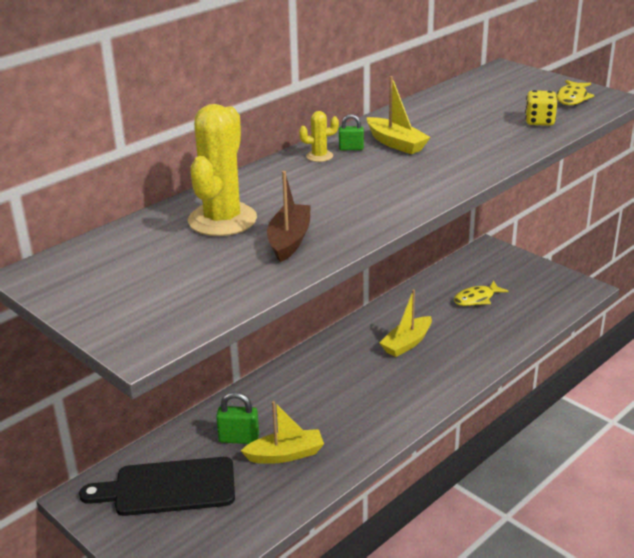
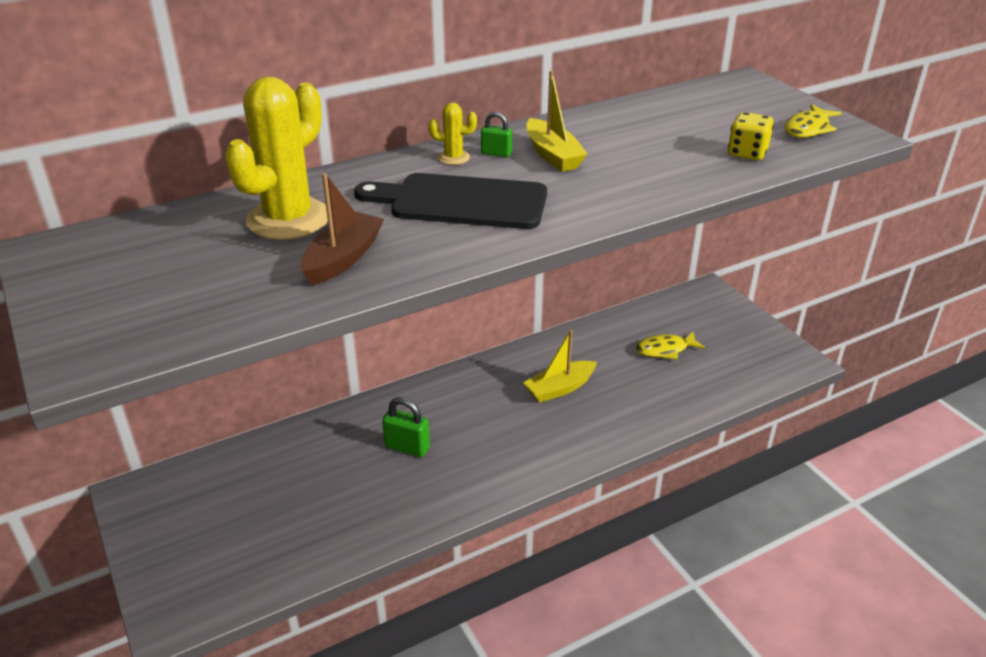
camera: 15 degrees right, 5 degrees up
(168, 488) = (221, 504): black cutting board -> black cutting board (461, 202)
(239, 439) = (322, 463): green padlock -> green padlock (407, 447)
(285, 454) = (361, 494): yellow boat -> none

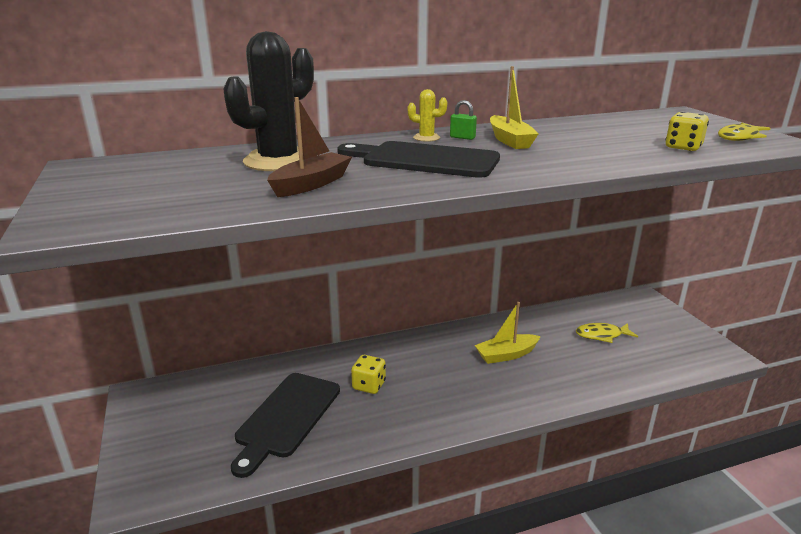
camera: 10 degrees right, 10 degrees down
(288, 219) = (278, 161): yellow cactus -> black cactus
(320, 500) = (286, 417): none -> black cutting board
(407, 447) = (369, 385): green padlock -> yellow dice

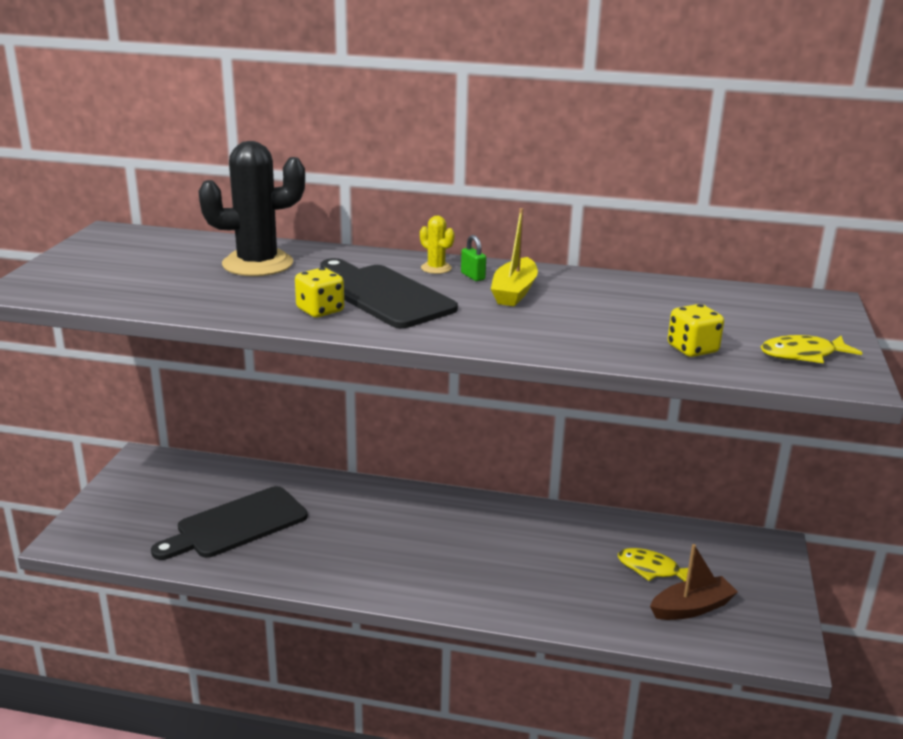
camera: 30 degrees right, 0 degrees up
(311, 184) = (243, 296): brown boat -> brown boat (691, 608)
(369, 385) = (337, 525): yellow dice -> yellow dice (320, 310)
(506, 355) = (511, 548): yellow boat -> none

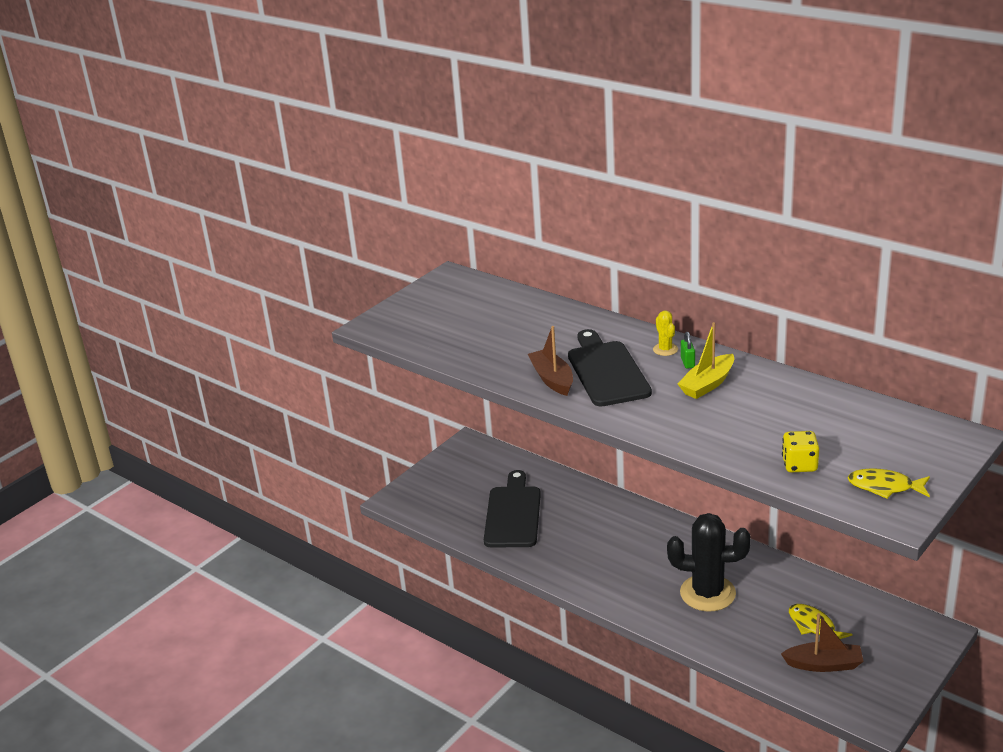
camera: 30 degrees right, 5 degrees up
(236, 525) = (513, 514): black cutting board -> black cutting board turned 105 degrees clockwise
(257, 264) = (536, 325): black cactus -> black cactus (707, 593)
(320, 310) = (552, 379): yellow dice -> brown boat

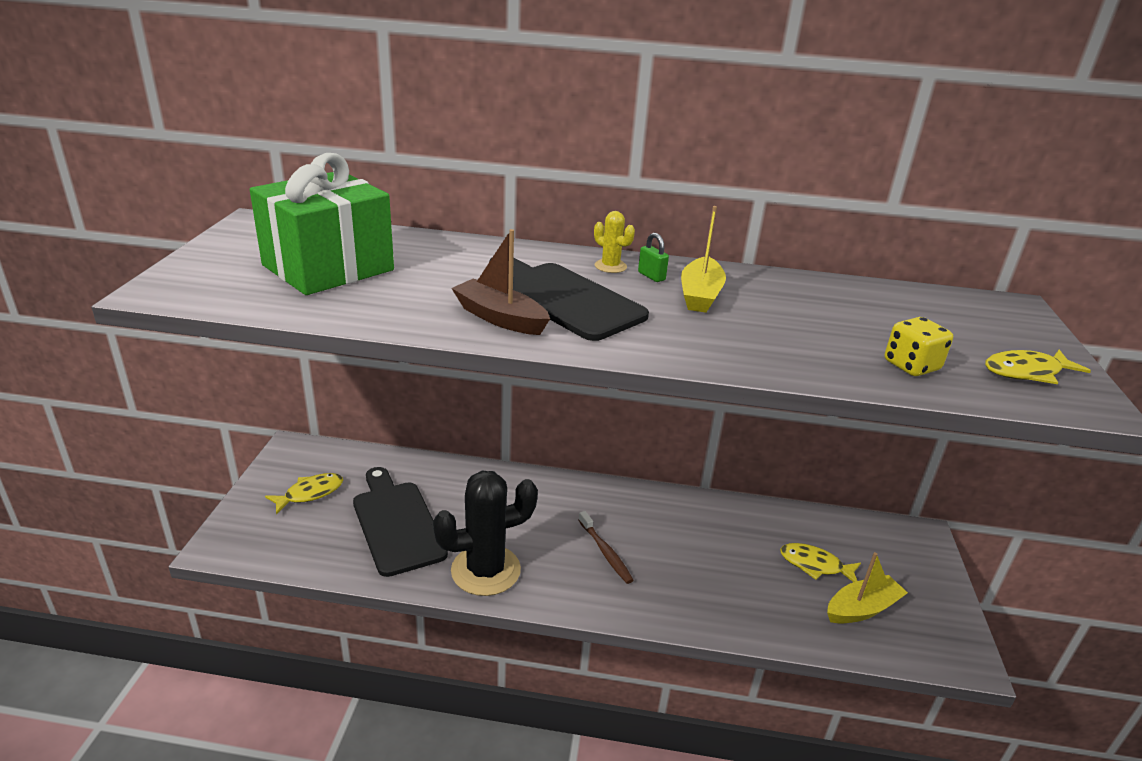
camera: 35 degrees left, 0 degrees up
(465, 479) = (310, 493): none -> yellow fish
(473, 323) = (328, 268): none -> green gift
(650, 572) = (605, 552): none -> brown toothbrush
(707, 593) = (684, 560): black cactus -> black cactus (486, 570)
(823, 664) = (861, 609): brown boat -> yellow boat

